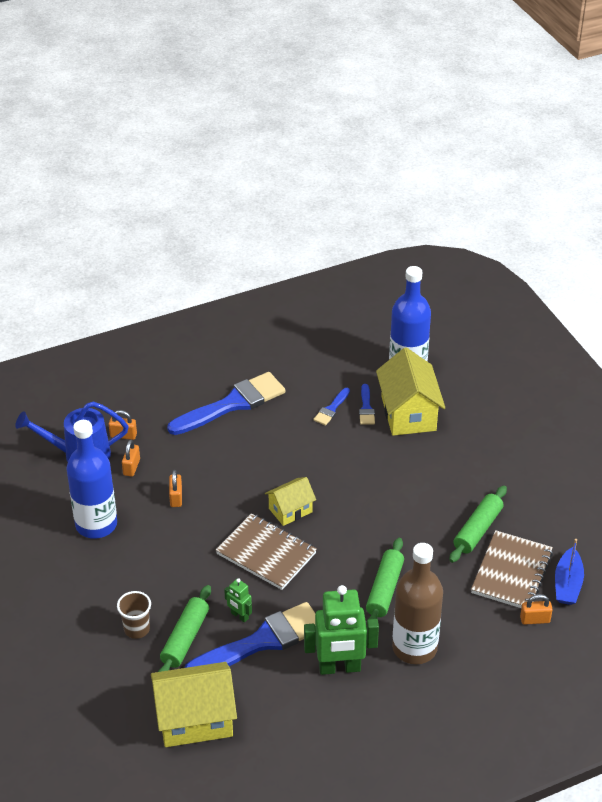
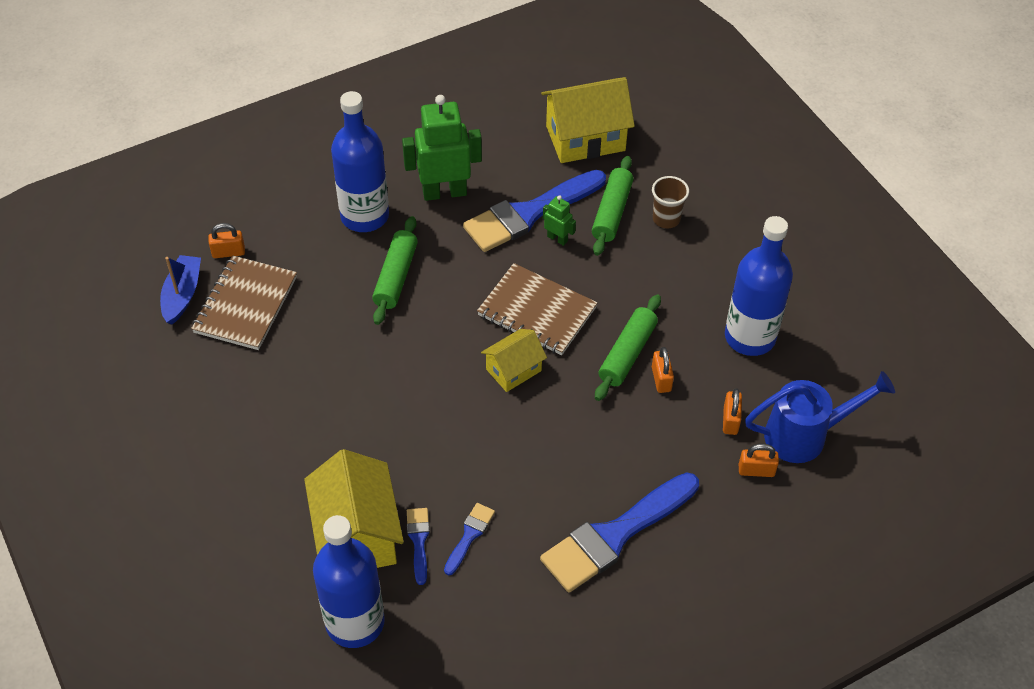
camera: 175 degrees right, 10 degrees up
(414, 648) = (364, 216): brown bottle -> blue bottle
(477, 530) = (279, 357): green rolling pin -> green rolling pin (627, 354)

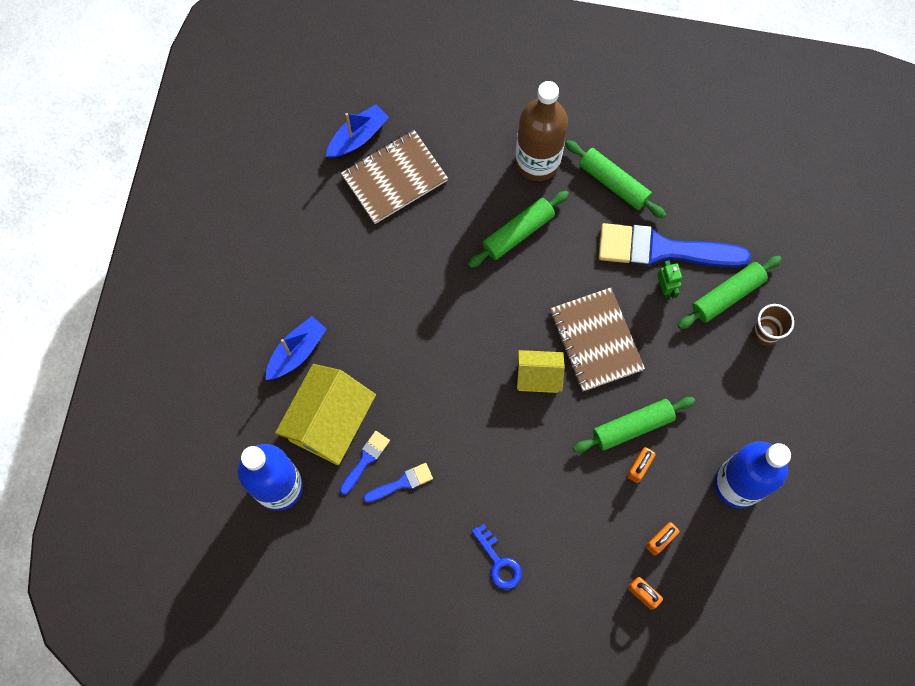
camera: 40 degrees right, 20 degrees up
(228, 252) = (416, 123): orange padlock -> none
(273, 499) = (297, 352): none -> blue boat
(364, 216) = (537, 161): blue bottle -> brown bottle
(444, 192) = (613, 183): green robot -> green rolling pin
(585, 138) = (765, 212): yellow house -> none
(614, 535) = (499, 562): blue brush -> blue key
(804, 435) = (704, 595): blue watering can -> none

